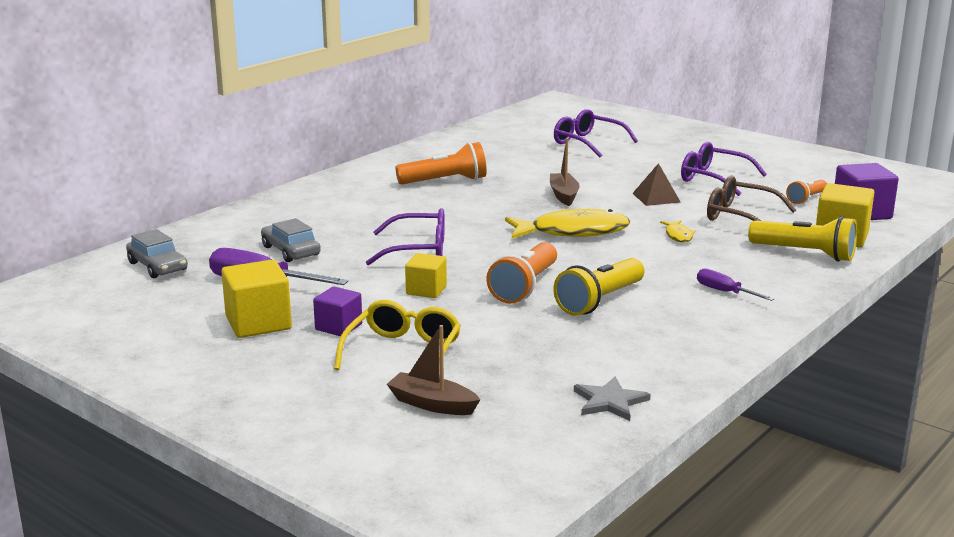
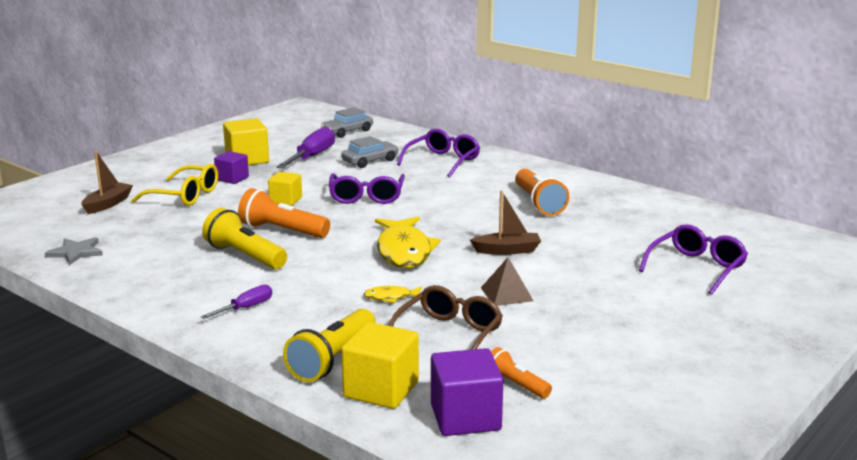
camera: 90 degrees right, 0 degrees up
(713, 179) = (581, 331): purple glasses -> purple glasses (443, 161)

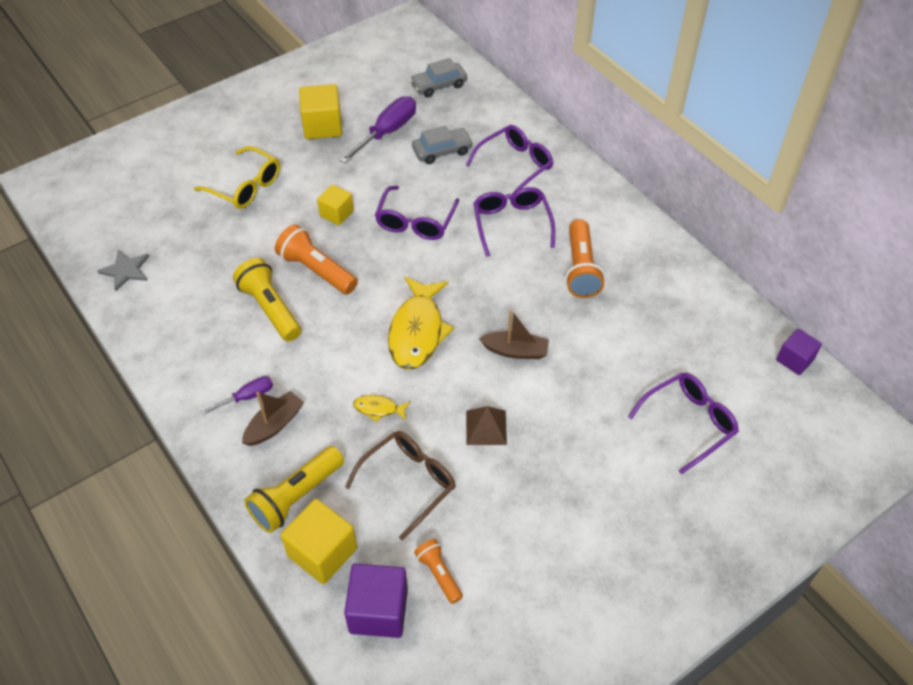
camera: 15 degrees right, 30 degrees up
(107, 204) = (172, 189): brown boat -> brown boat (274, 425)
(232, 178) = (298, 161): purple cube -> purple cube (794, 360)
(459, 188) = (511, 223): none -> purple glasses

